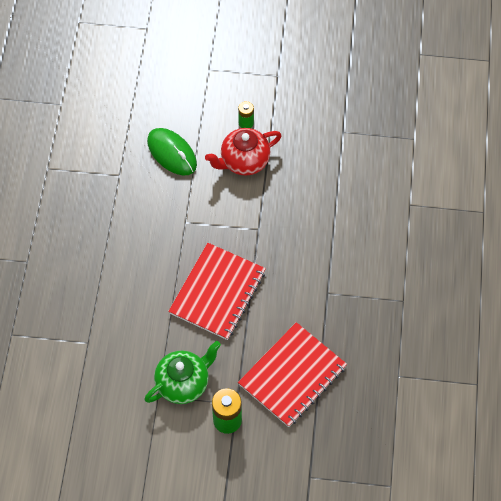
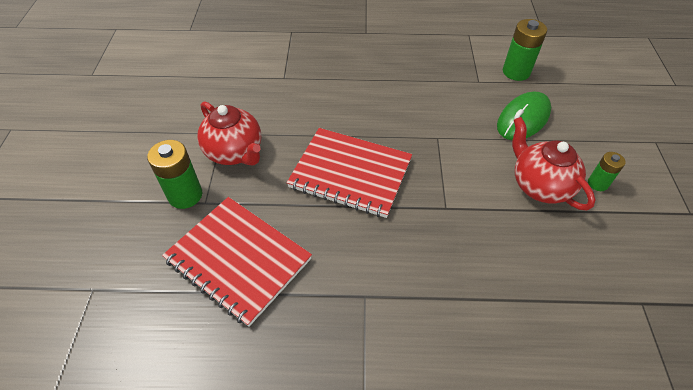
camera: 85 degrees right, 10 degrees down
(111, 142) = (516, 72): none -> green battery
(183, 383) = (235, 152): green teapot -> red teapot

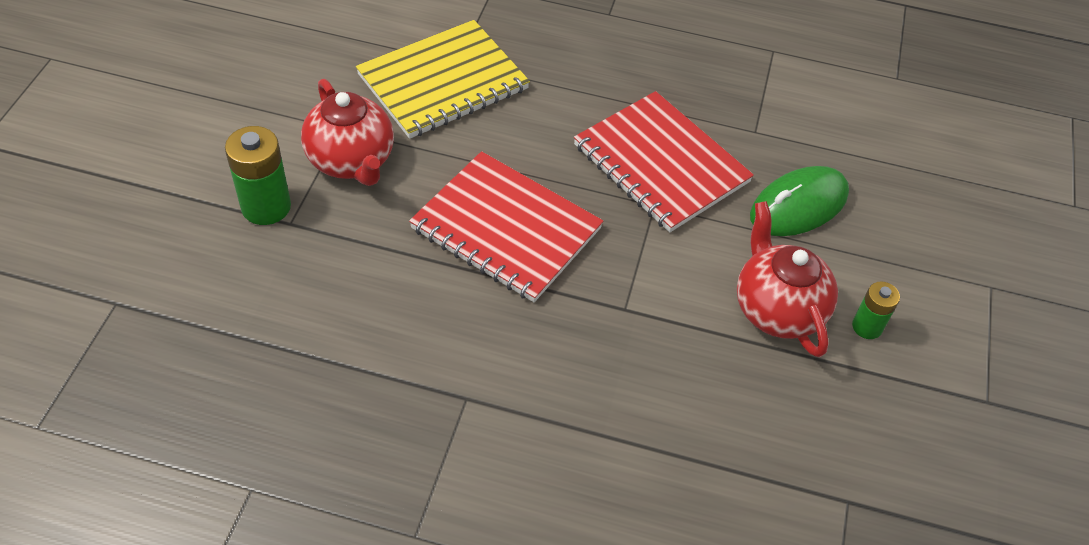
camera: 10 degrees right, 0 degrees up
(238, 260) = (313, 310): red notebook -> red notebook (660, 164)
(279, 91) = (443, 82): none -> yellow notebook
(516, 72) = (822, 129): green battery -> none

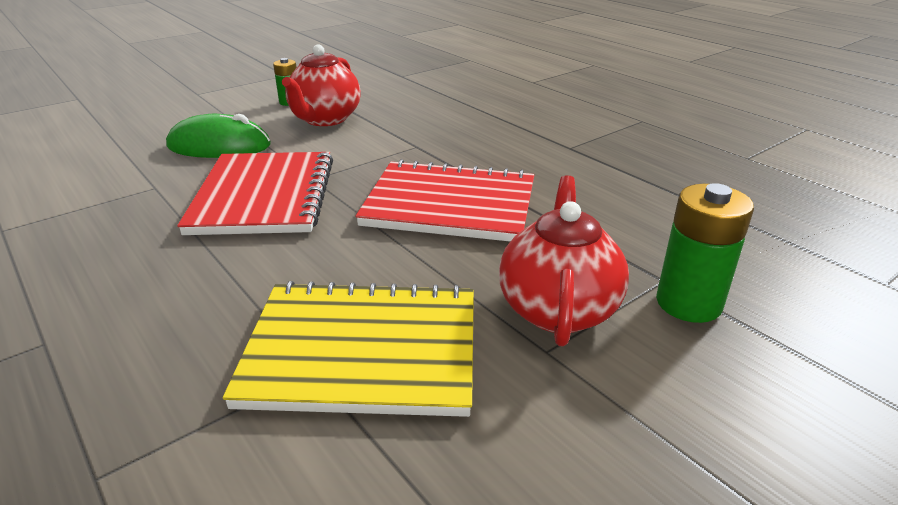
camera: 140 degrees left, 20 degrees down
(506, 229) = (450, 205): red notebook -> red notebook turned 60 degrees counterclockwise

